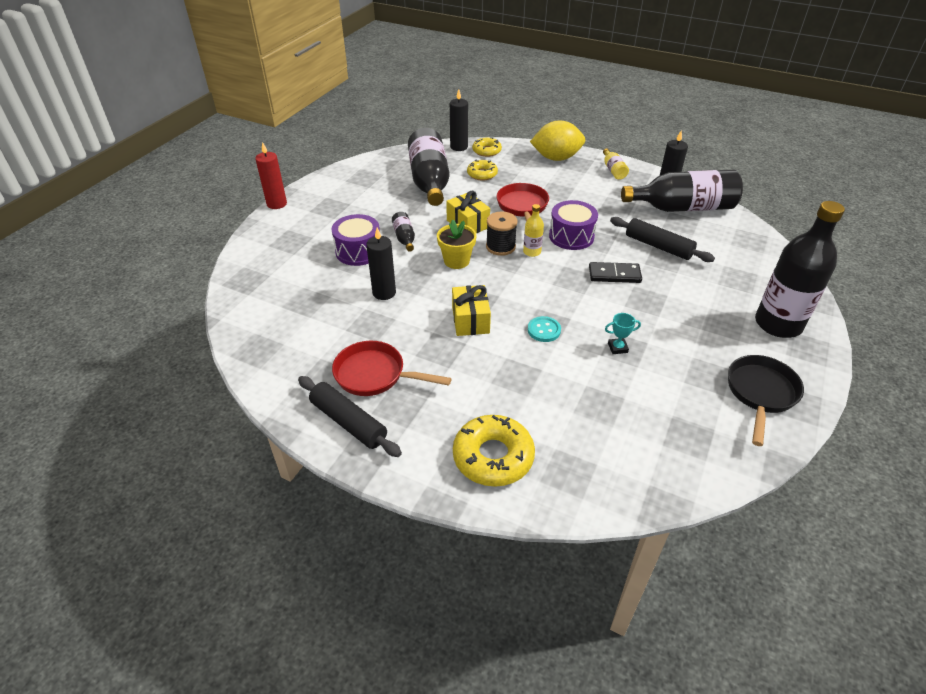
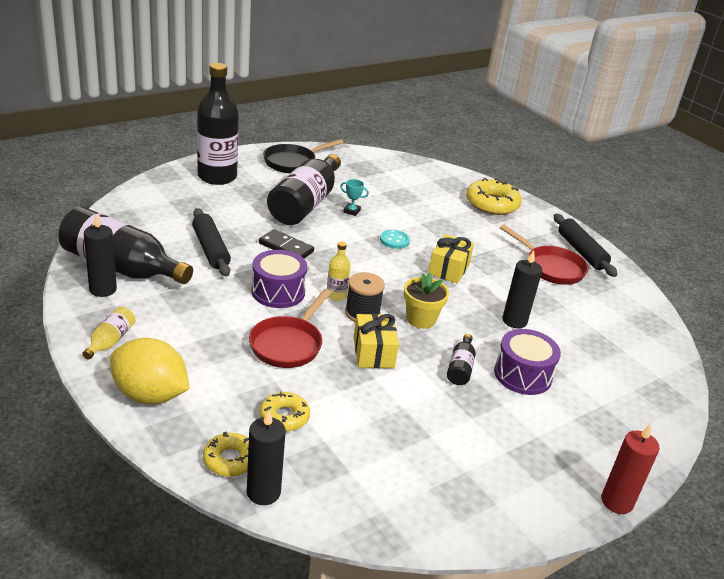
camera: 155 degrees left, 10 degrees down
(429, 181) = (369, 439): black bottle -> black bottle (305, 204)

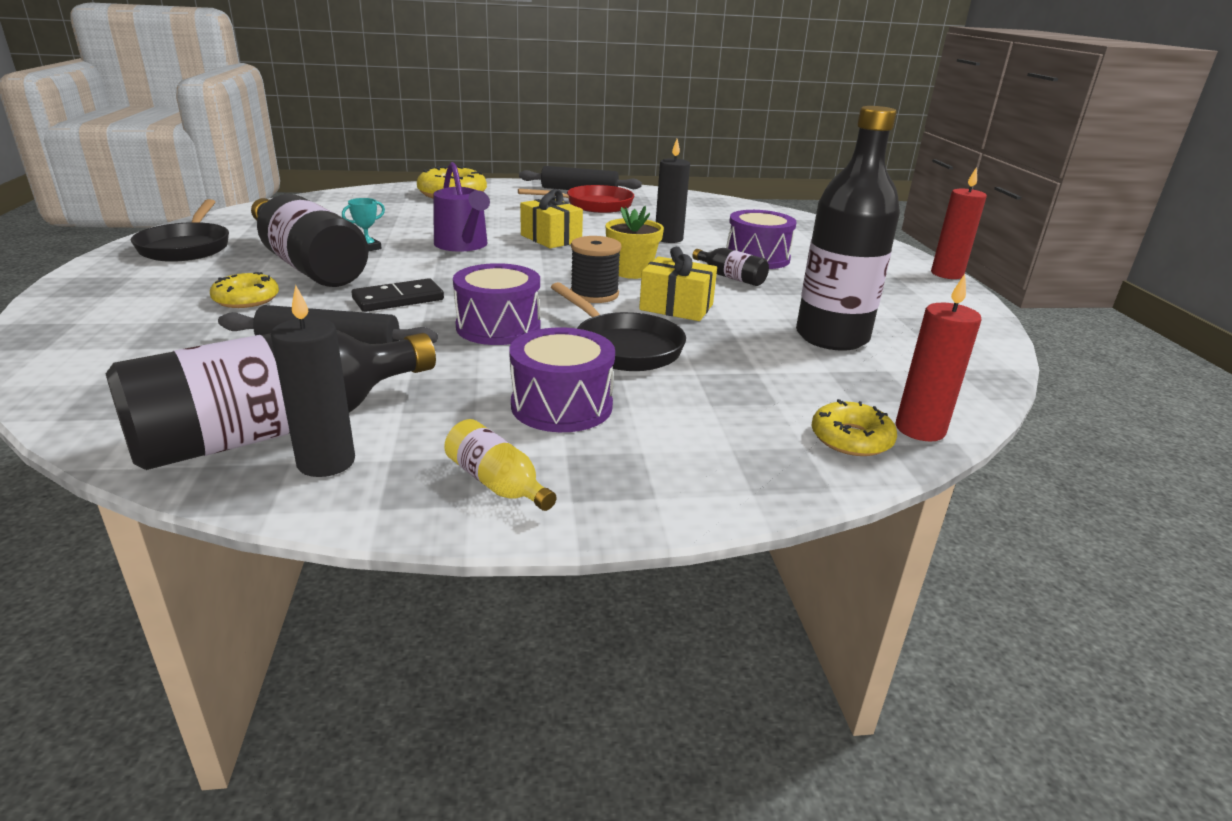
camera: 60 degrees left, 5 degrees down
(150, 395) = (675, 473): yellow lemon -> none
(197, 340) = (561, 405): none -> purple drum
(217, 177) = (125, 298): black bottle -> black bottle (831, 337)
(263, 492) = (920, 429): black candle -> red candle
(284, 417) = (774, 383): yellow donut -> yellow donut (246, 299)
(288, 344) = (623, 347): red pan -> black pan
(336, 295) = (543, 298): yellow bottle -> none
(394, 240) = (463, 245): turquoise button -> purple watering can

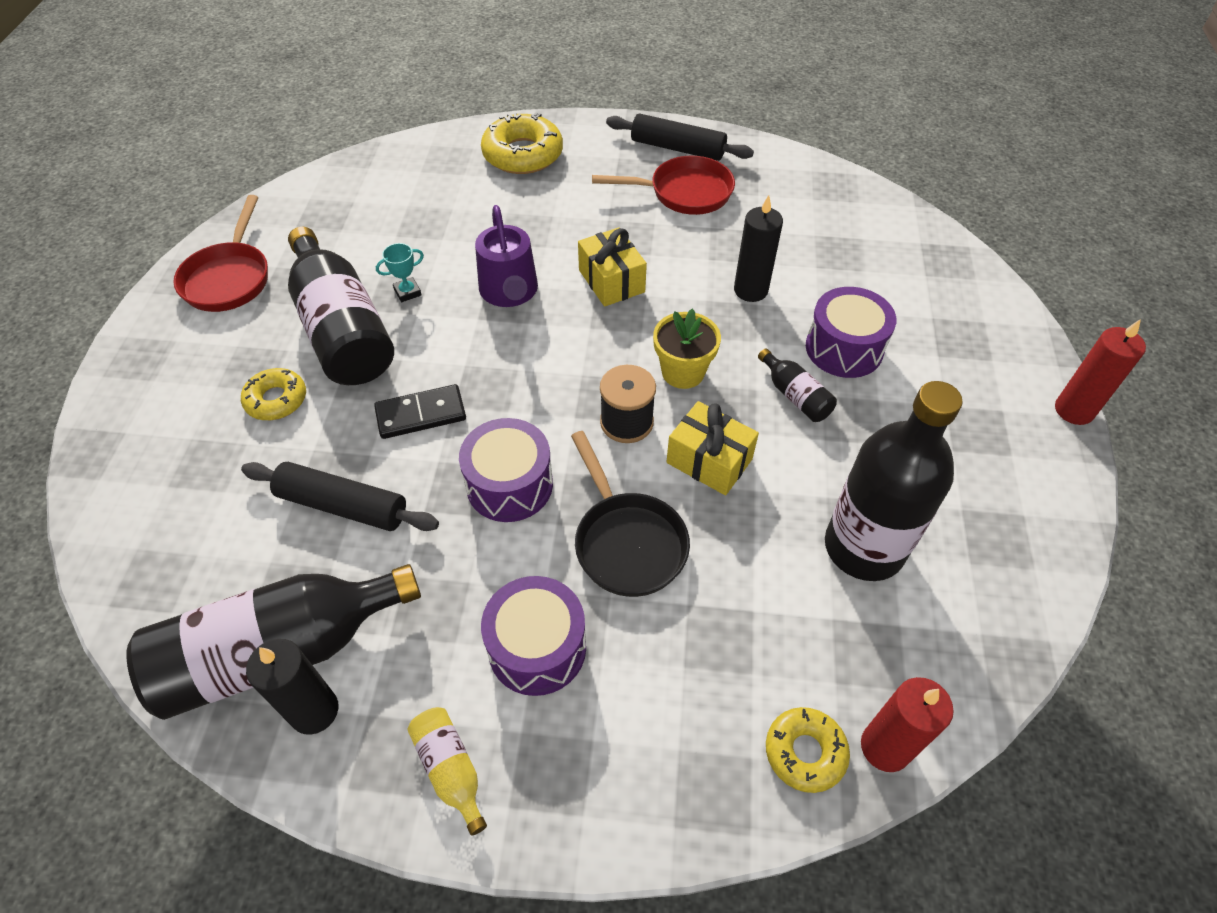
camera: 15 degrees right, 25 degrees up
(187, 247) = (229, 278): black pan -> red pan

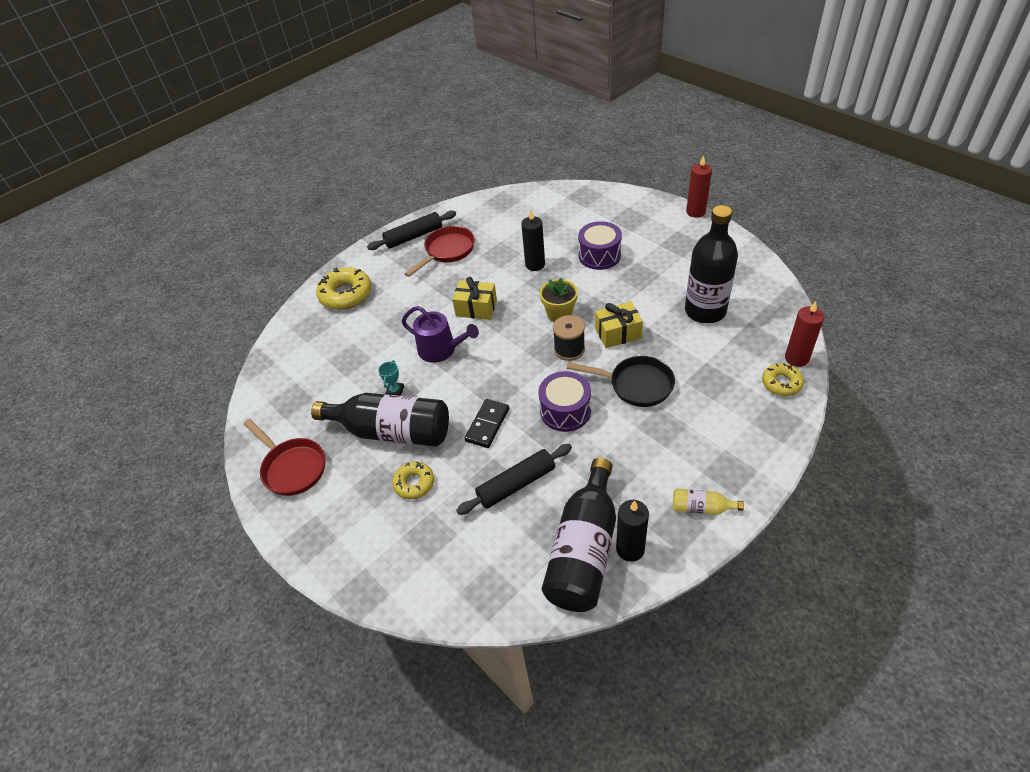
camera: 45 degrees left, 5 degrees down
(537, 647) = (664, 445): purple drum -> none
(795, 396) = (609, 285): black bottle -> none

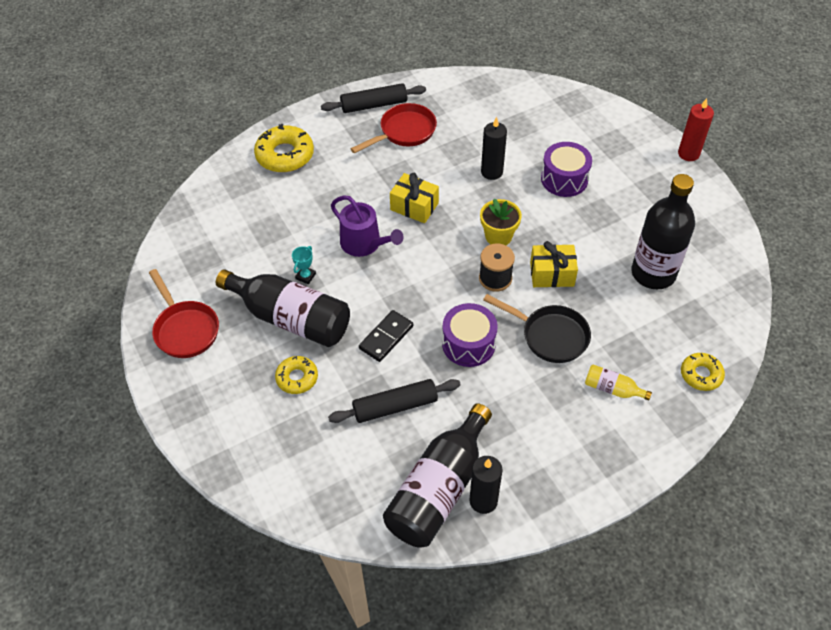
camera: 10 degrees right, 5 degrees up
(701, 508) = (568, 480): yellow bottle -> yellow bottle (612, 389)
(796, 358) = (728, 352): red candle -> none

